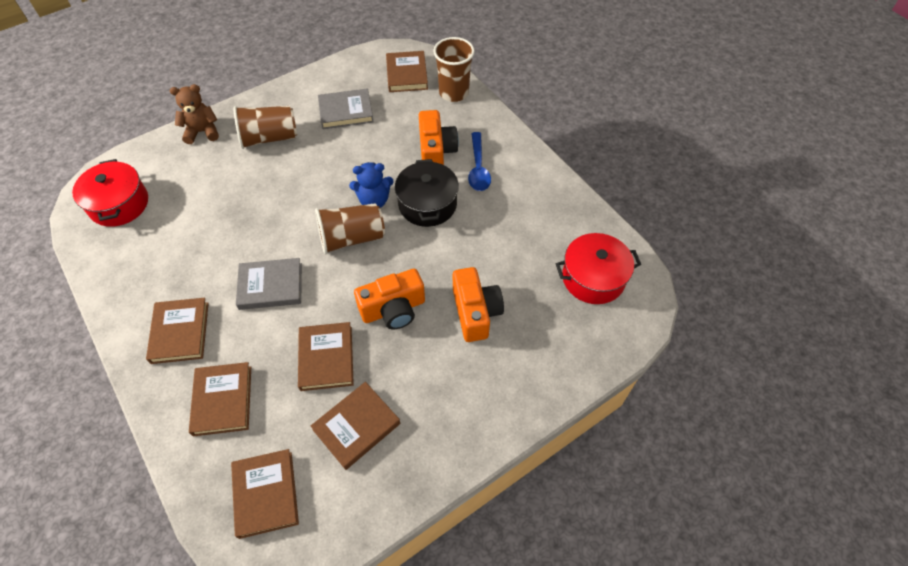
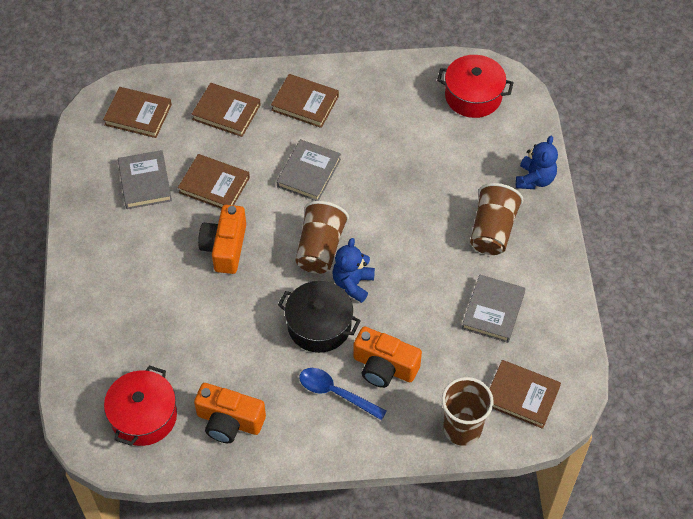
camera: 120 degrees right, 0 degrees up
(202, 132) = (534, 179): brown teddy bear -> blue teddy bear
(356, 426) = (145, 182): brown book -> grey book
(475, 312) = (179, 304): orange camera -> orange camera (229, 421)

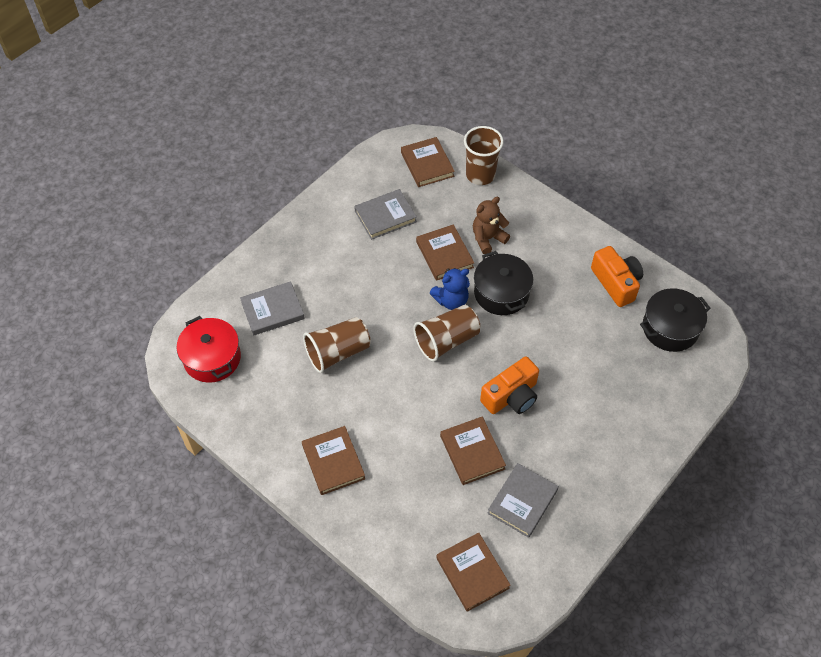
camera: 135 degrees left, 0 degrees up
(144, 416) = (670, 328): red pot -> black pot
(226, 112) = (400, 509): brown book -> brown book (444, 254)
(309, 173) = (394, 401): grey book -> grey book (272, 310)
(335, 393) = (533, 247): blue spoon -> none
(384, 367) = (488, 238): orange camera -> brown teddy bear
(492, 230) = (324, 260): brown cup -> brown cup (338, 352)
(534, 179) = (255, 268): blue teddy bear -> none

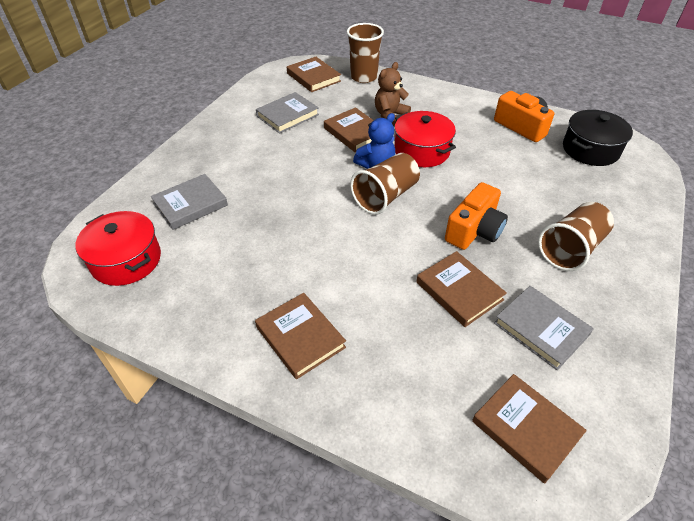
camera: 15 degrees left, 10 degrees down
(338, 352) = (273, 227): brown cup -> brown cup (571, 249)
(501, 293) = (422, 151): black pot -> red pot
(522, 501) = (541, 329): grey book -> grey book turned 60 degrees counterclockwise

